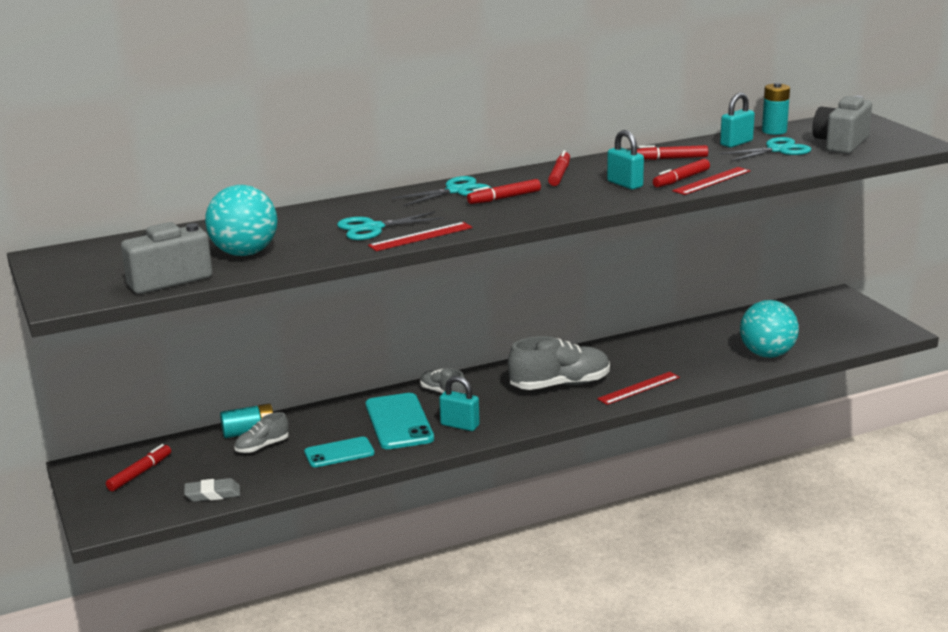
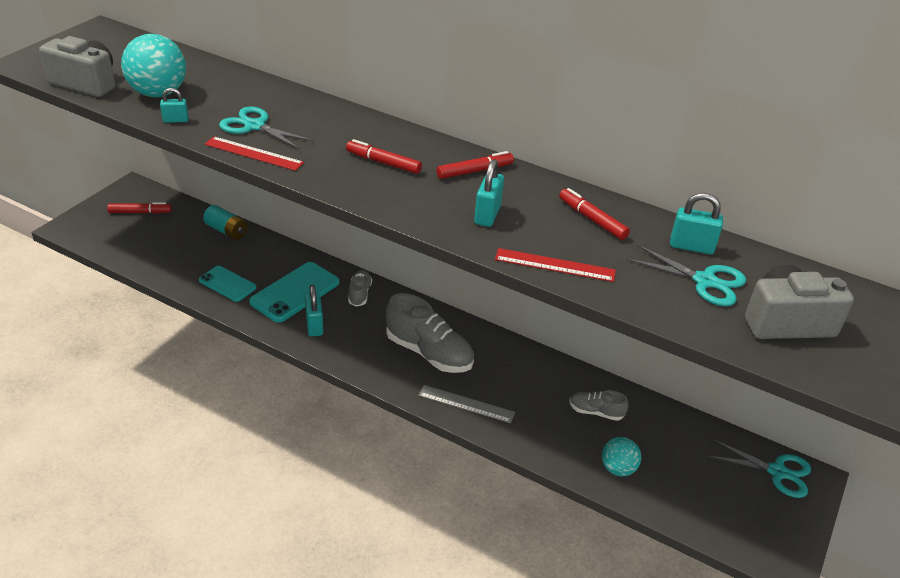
camera: 50 degrees right, 15 degrees up
(212, 494) = (133, 254): grey eraser -> none
(262, 446) = (211, 245): grey shoe -> grey shoe (596, 412)
(311, 254) = (175, 120): none -> turquoise padlock
(456, 191) = (377, 134): turquoise scissors -> turquoise scissors (777, 472)
(638, 388) = (466, 404): red ruler -> grey ruler
(681, 179) = (538, 244): red marker -> none
(767, 354) = (618, 468): turquoise ball -> turquoise ball, size x0.59
(774, 131) = (764, 261): turquoise battery -> none

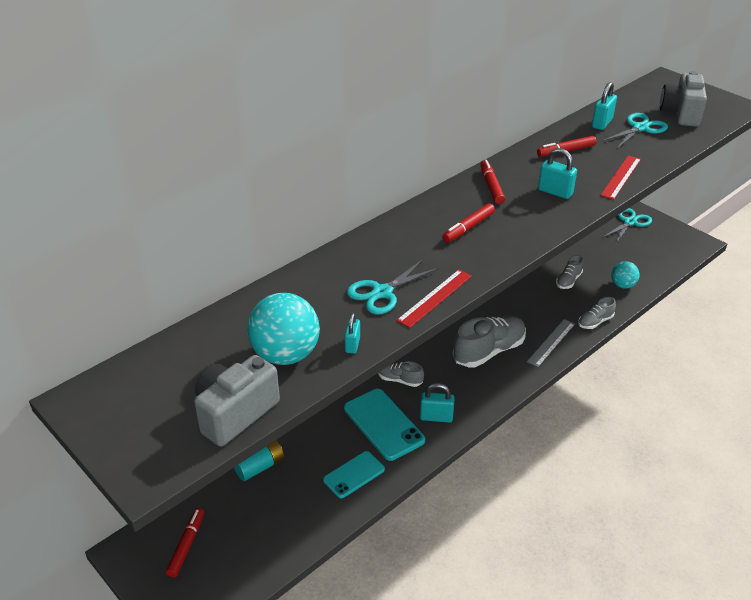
camera: 70 degrees left, 0 degrees up
(525, 443) = (595, 322): none -> grey shoe

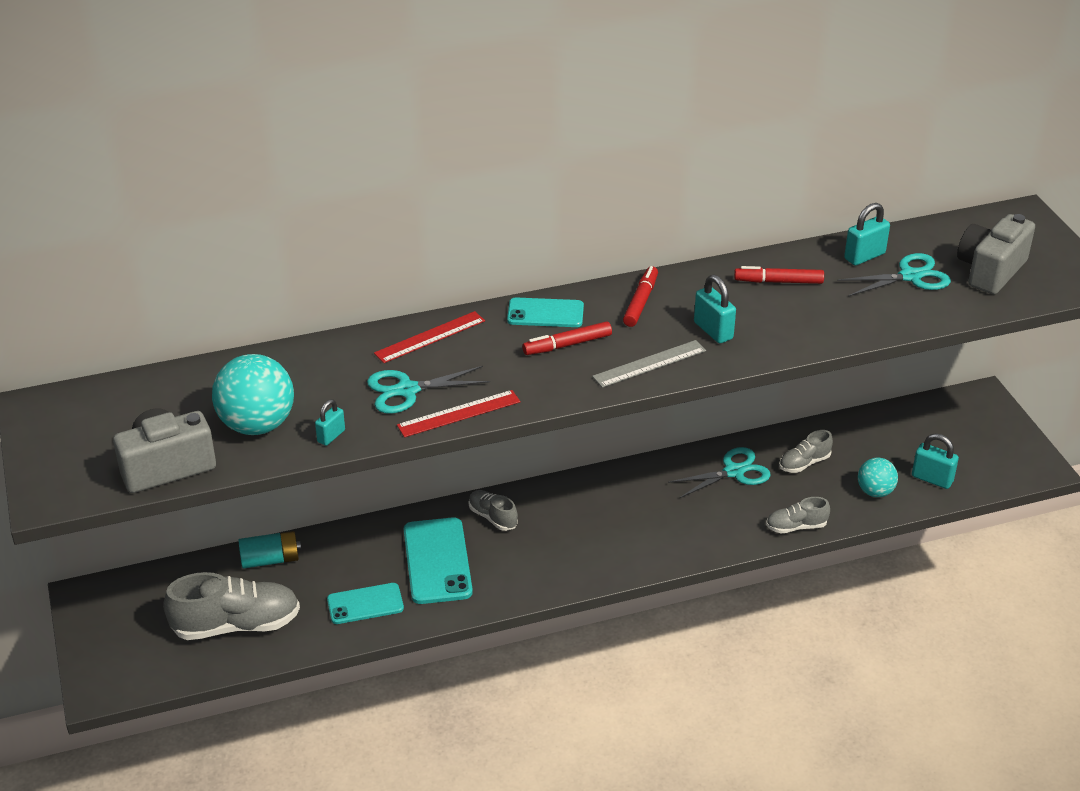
camera: 25 degrees right, 0 degrees up
(186, 545) = (146, 613): red marker -> none
(434, 211) = (545, 313): none -> turquoise phone
(436, 417) = (504, 574): turquoise padlock -> turquoise padlock (932, 479)
(488, 351) = (627, 518): grey shoe -> grey shoe (236, 625)
(551, 342) = (715, 533): grey ruler -> grey ruler (649, 363)
(620, 177) = (816, 334): red ruler -> red ruler (430, 337)
(629, 222) = (960, 410): turquoise scissors -> turquoise scissors (733, 472)

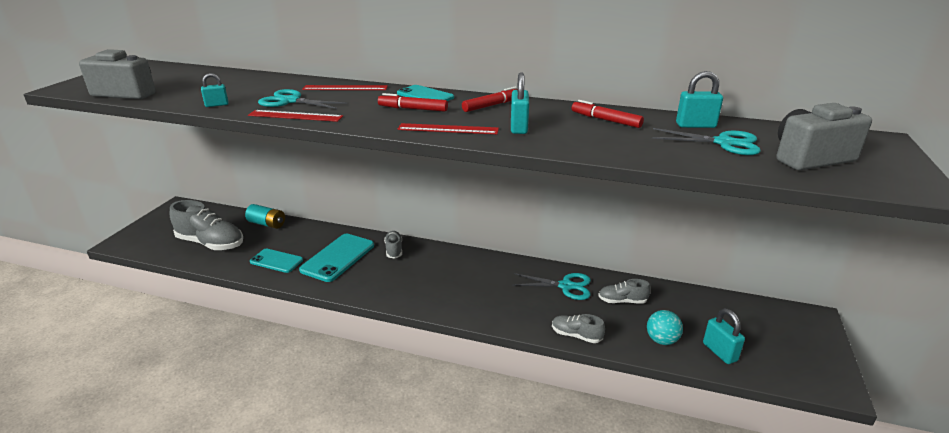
camera: 35 degrees right, 10 degrees down
(257, 425) = (197, 92): turquoise ball -> none
(649, 363) = (448, 129): grey ruler -> red ruler

